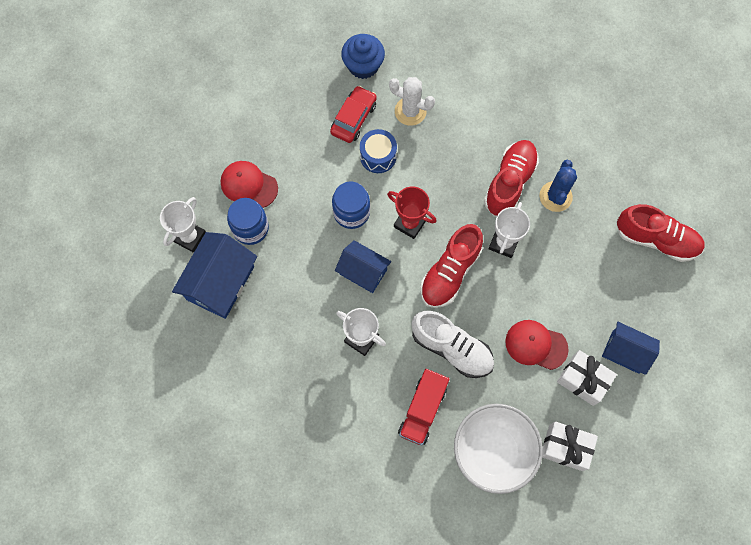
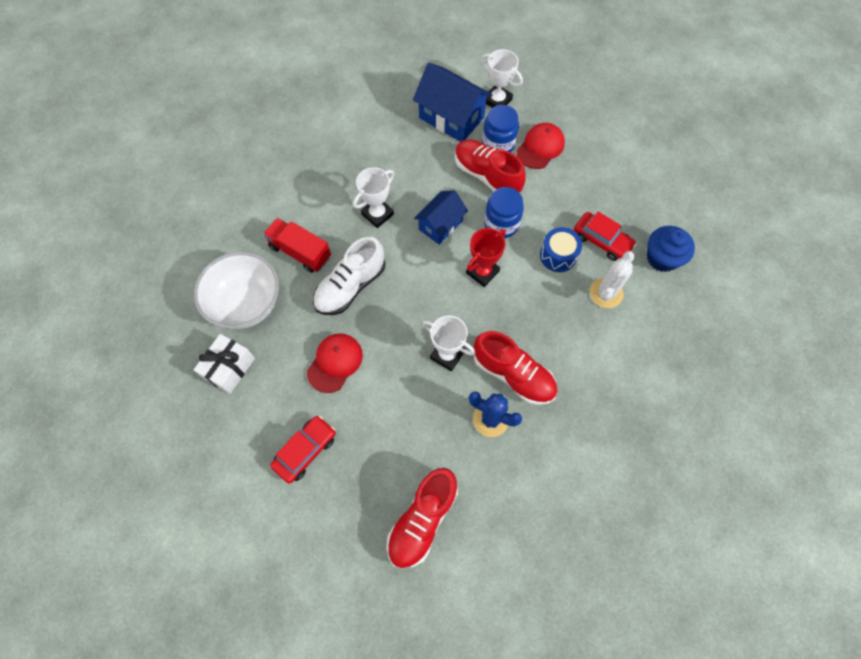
camera: 100 degrees right, 5 degrees down
(450, 272) = (425, 298): red shoe -> red shoe (487, 176)
(583, 380) = (288, 400): white gift -> none
(625, 352) = (305, 450): blue house -> red car

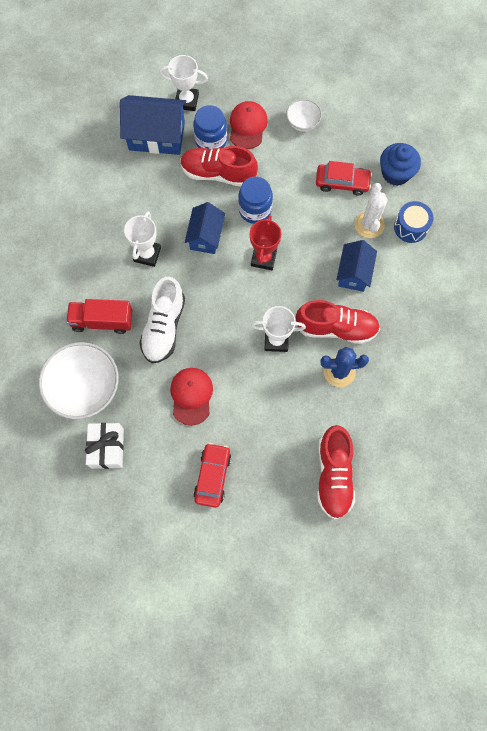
camera: 30 degrees left, 5 degrees up
(558, 255) = (315, 213): blue drum -> blue drum (410, 227)
(563, 331) = (354, 273): none -> blue house
(595, 168) = (302, 123): none -> white bowl

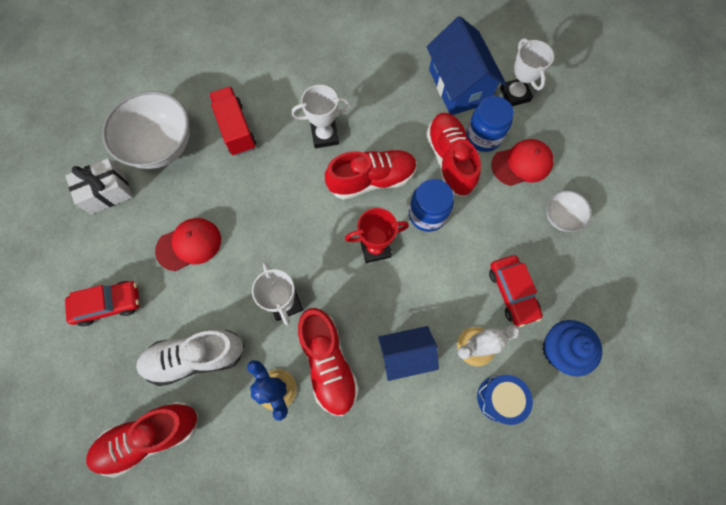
camera: 65 degrees right, 0 degrees up
(164, 327) = (253, 186): white shoe -> white shoe (196, 357)
(205, 236) = (371, 180): blue house -> red shoe

